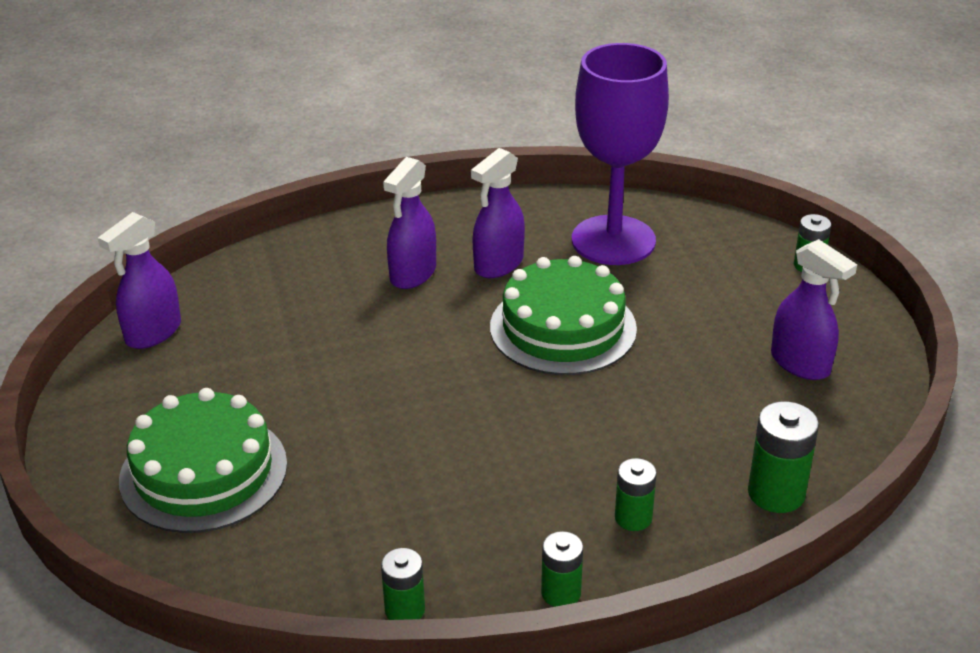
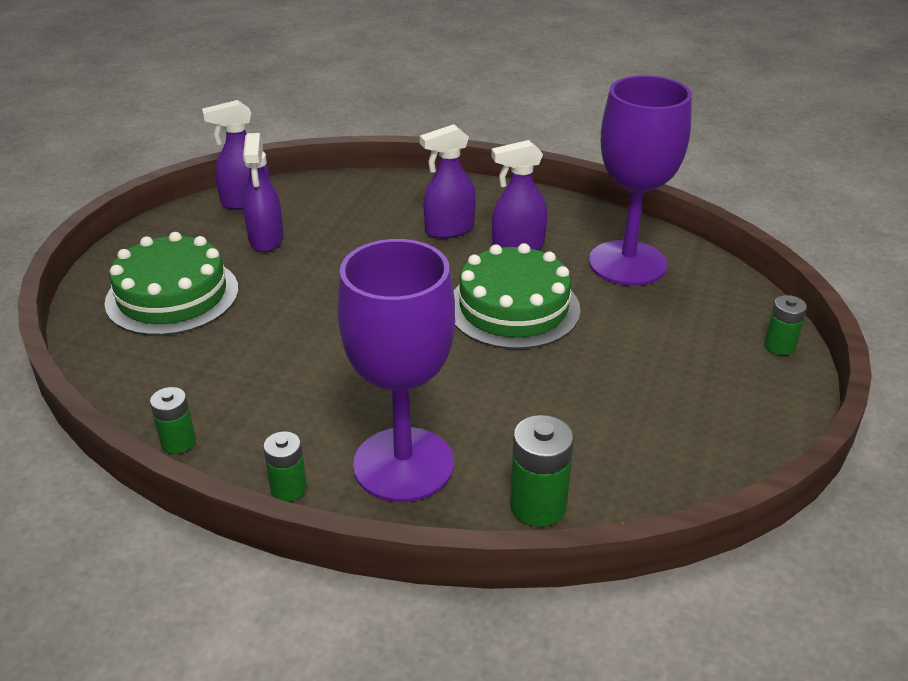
camera: 35 degrees right, 0 degrees up
(633, 518) = (403, 464): green battery -> purple goblet
(800, 364) = (680, 418): purple spray bottle -> purple spray bottle (266, 239)

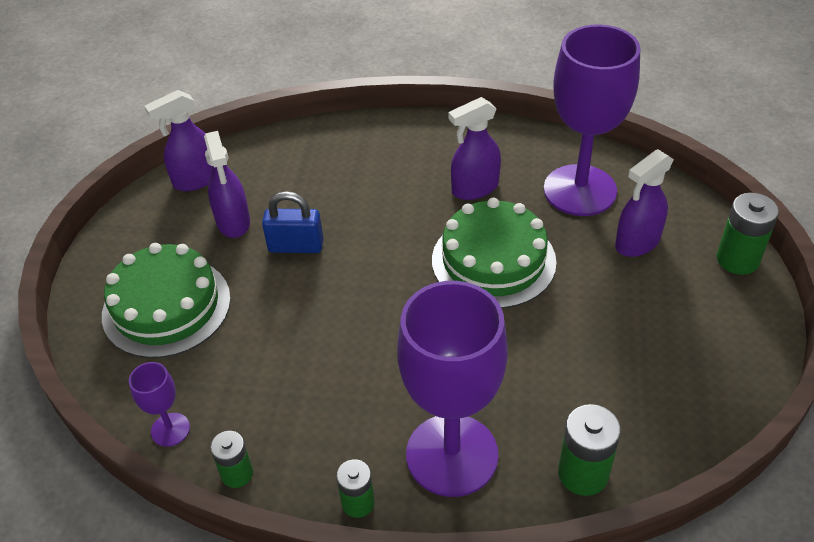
camera: 10 degrees left, 10 degrees up
(130, 394) = (170, 429): none -> purple goblet
(318, 267) = (296, 246): none -> blue padlock
(449, 229) = (404, 179): purple spray bottle -> purple spray bottle (637, 242)
(779, 346) = (737, 259): green battery -> green battery, size x1.54

